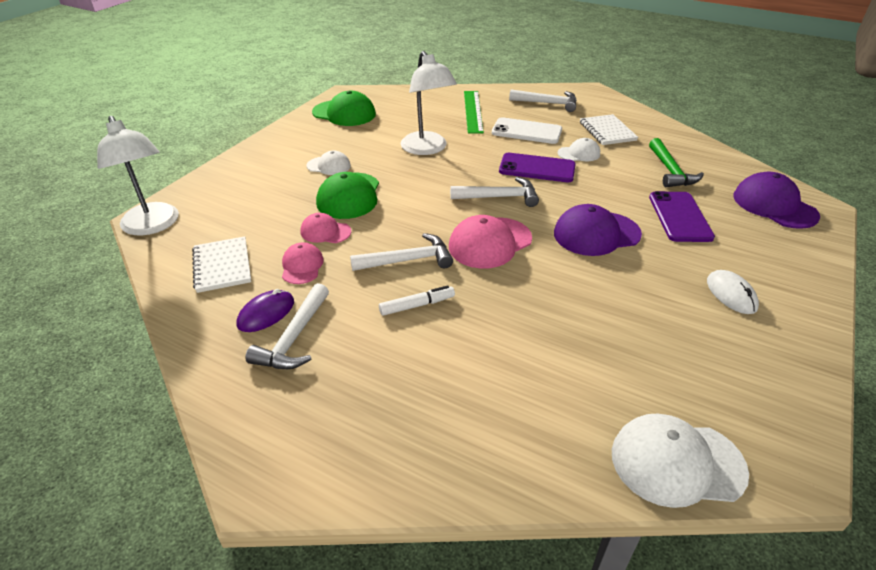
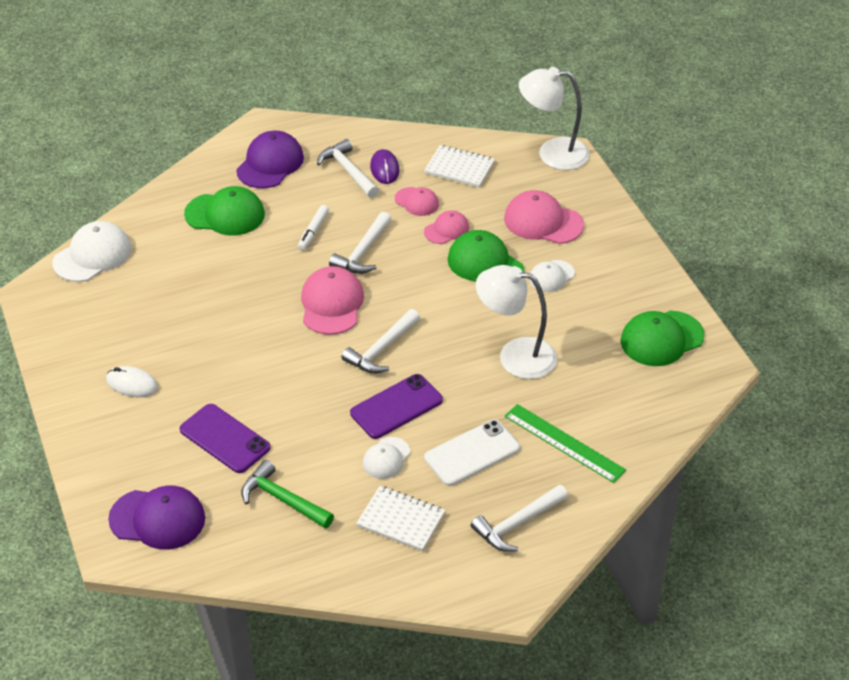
camera: 130 degrees right, 5 degrees up
(264, 193) = (543, 222): none -> pink cap
(469, 390) = (225, 214): none -> green cap
(596, 234) = (270, 369): purple cap -> purple cap (270, 164)

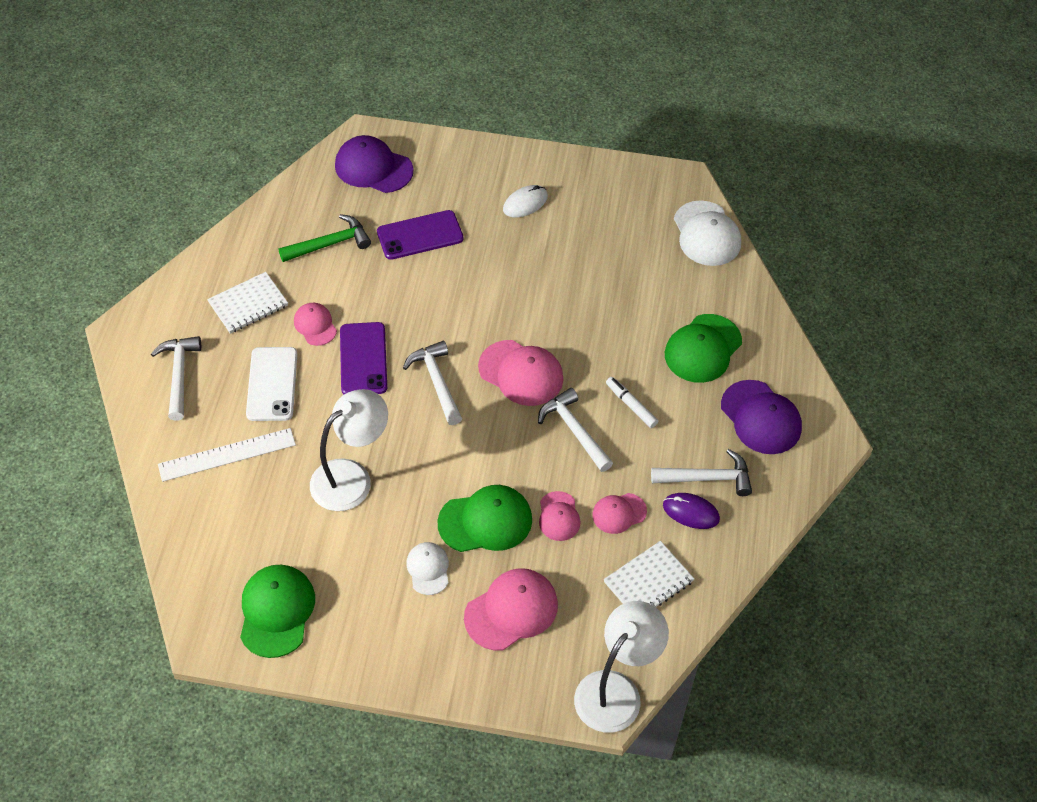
camera: 120 degrees right, 10 degrees up
(157, 519) = (373, 168): purple cap -> purple cap turned 75 degrees clockwise
(386, 458) = (315, 325): white cap -> pink cap
(564, 443) = (227, 455): green ruler -> white ruler

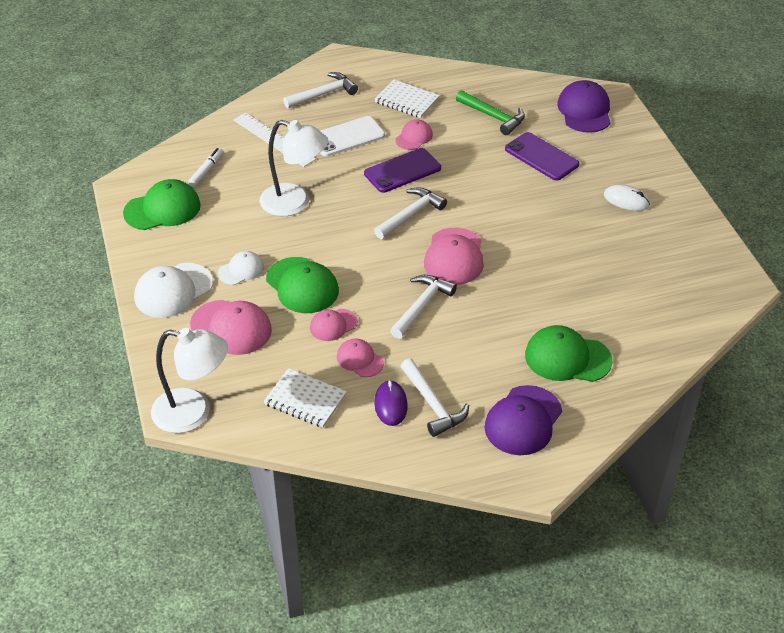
camera: 65 degrees right, 10 degrees down
(631, 405) = (472, 332): white marker -> white marker (206, 171)
(706, 234) = (697, 319): white cap -> white cap (173, 290)

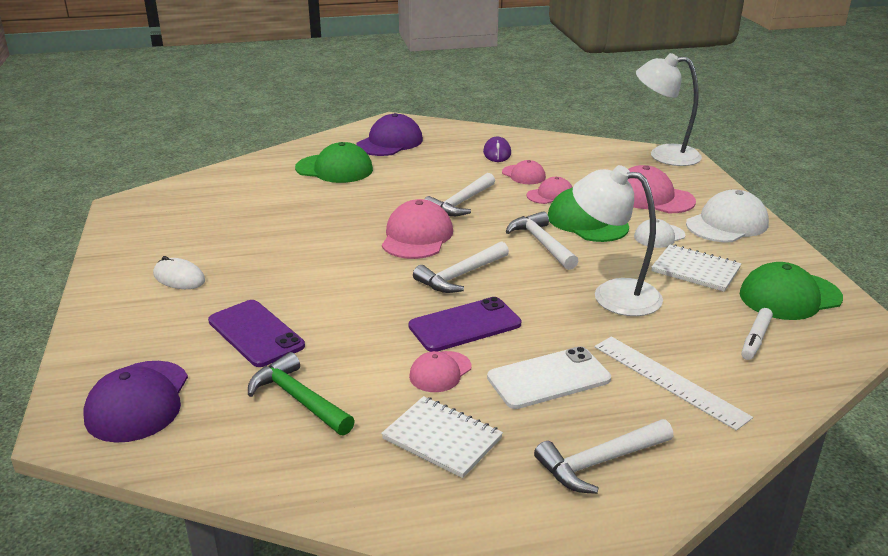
camera: 175 degrees left, 15 degrees down
(305, 400) = (570, 157): white notebook -> white notebook (695, 270)
(433, 404) = (461, 151): white hammer -> white hammer (541, 243)

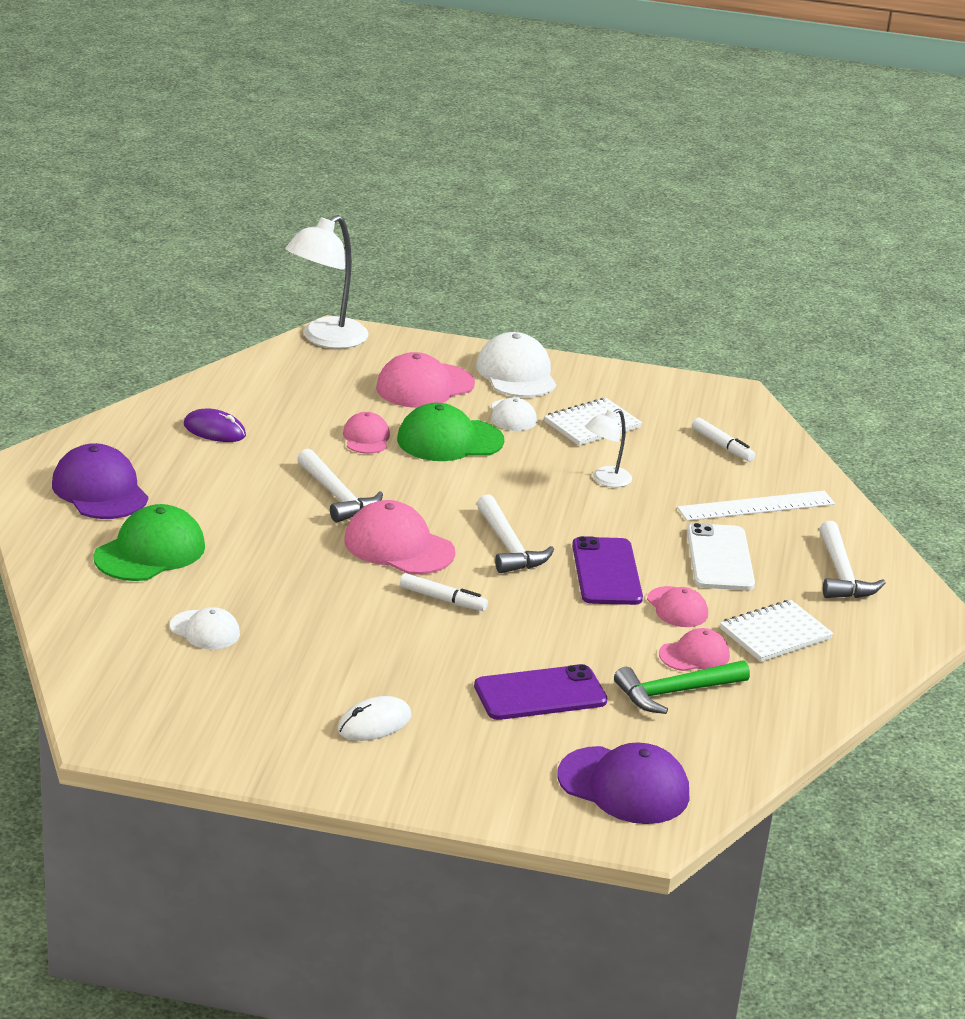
camera: 70 degrees left, 0 degrees up
(257, 202) = (205, 630): none -> white cap
(360, 267) = (442, 599): none -> white marker
(523, 175) = (297, 435): pink cap -> pink cap (694, 655)
(541, 243) = (475, 481): white hammer -> none
(613, 294) = (605, 480): white lamp -> white lamp, size x0.55
(790, 296) = (668, 402): green cap -> none

